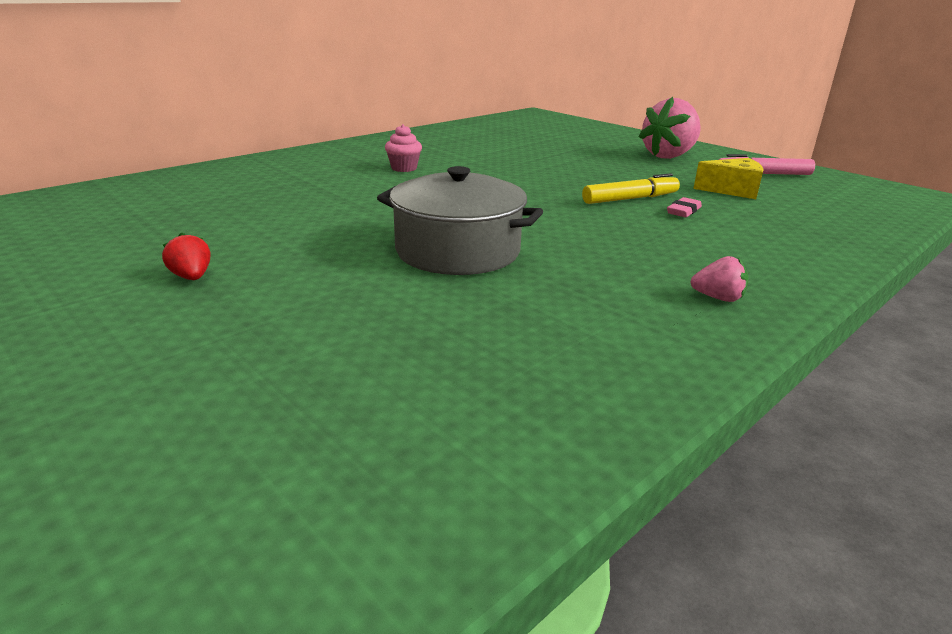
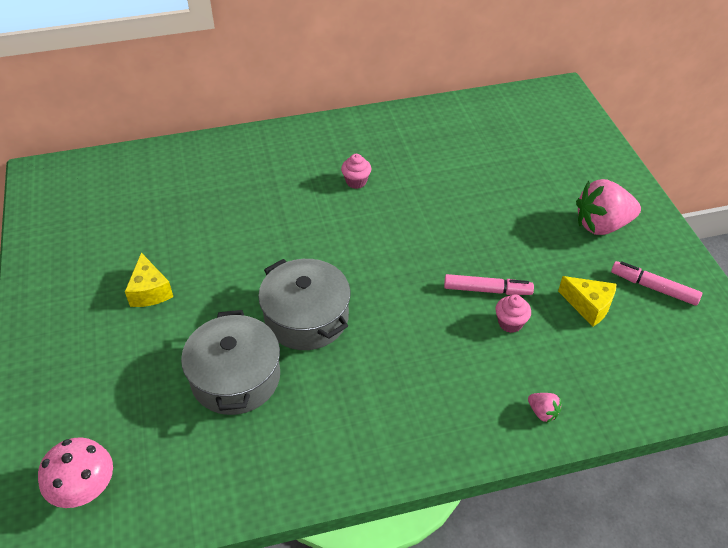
camera: 30 degrees right, 20 degrees up
(192, 277) = (150, 291): red strawberry -> yellow cheese
(238, 542) = (85, 490): none -> pink mushroom
(416, 317) = (235, 377): none -> grey pot
(630, 199) = (487, 290): yellow marker -> pink marker
(683, 211) = (510, 323): pink eraser -> pink cupcake
(718, 298) = (417, 433): pink strawberry -> pink strawberry (542, 412)

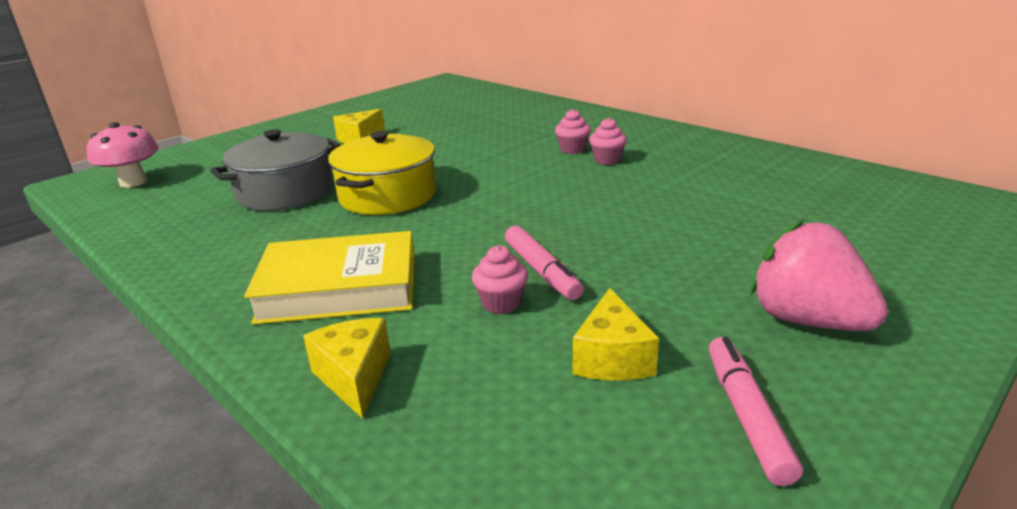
camera: 60 degrees right, 20 degrees down
(306, 318) = (387, 196): grey pot -> yellow pot
(319, 187) = (572, 149): none -> pink cupcake
(436, 390) = (339, 288): none -> yellow book
(542, 412) = (354, 377): pink strawberry -> yellow cheese

